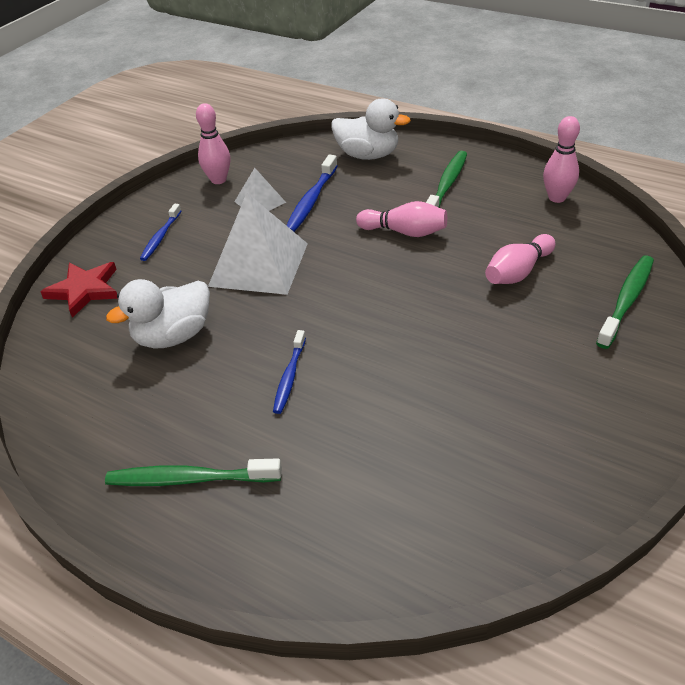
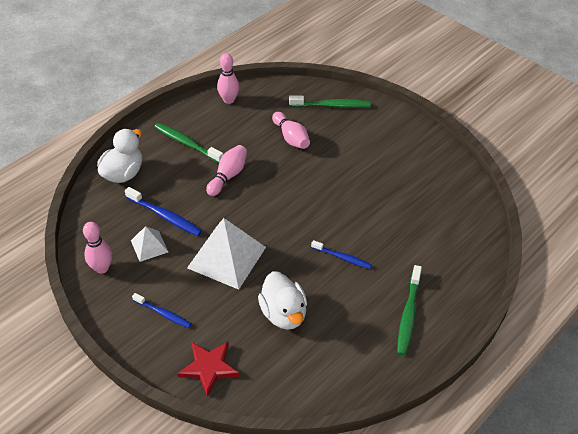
camera: 80 degrees left, 5 degrees up
(626, 300) = (331, 105): green toothbrush -> green toothbrush turned 135 degrees clockwise

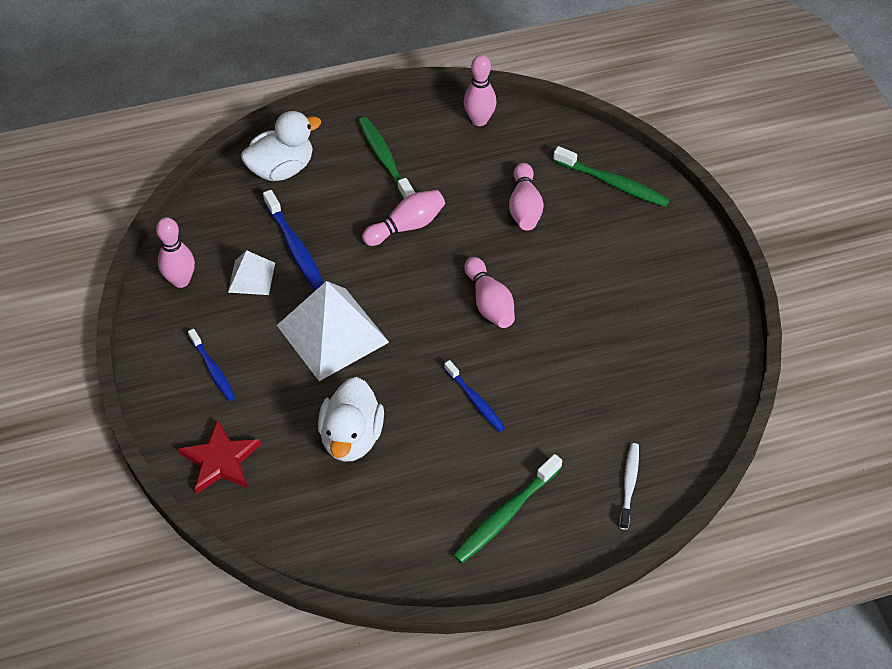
camera: 30 degrees right, 5 degrees up
(310, 199) = (489, 303): none -> pink bowling pin
(463, 264) = (629, 484): none -> white toothbrush

